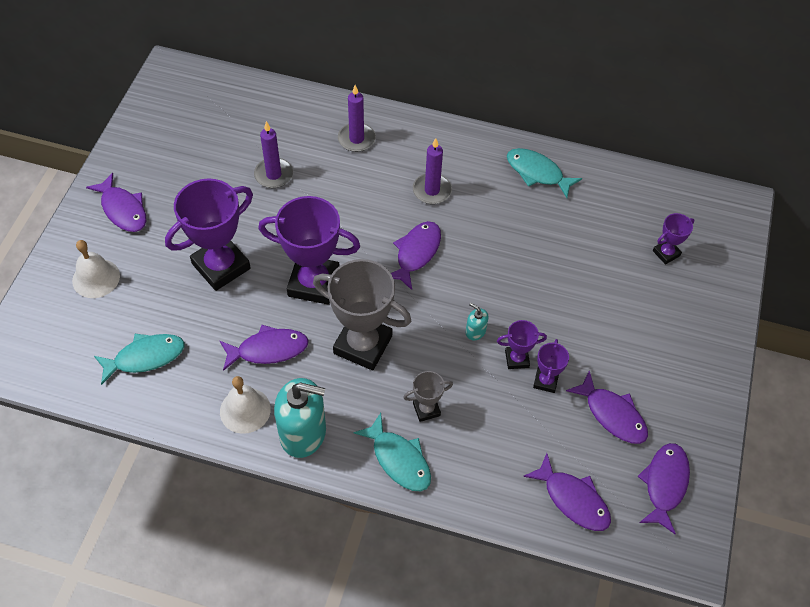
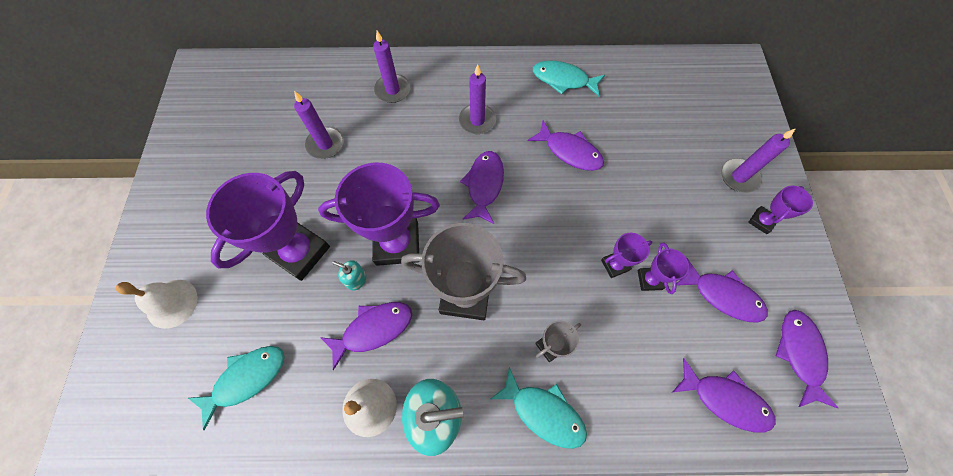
camera: 15 degrees left, 10 degrees up
(123, 209) = (183, 220): purple fish -> purple fish (570, 151)
(475, 331) = (566, 248): turquoise soap dispenser -> turquoise soap dispenser (356, 279)
(666, 253) = (701, 124): purple trophy -> purple trophy (761, 221)
(682, 314) = (738, 177): none -> purple candle

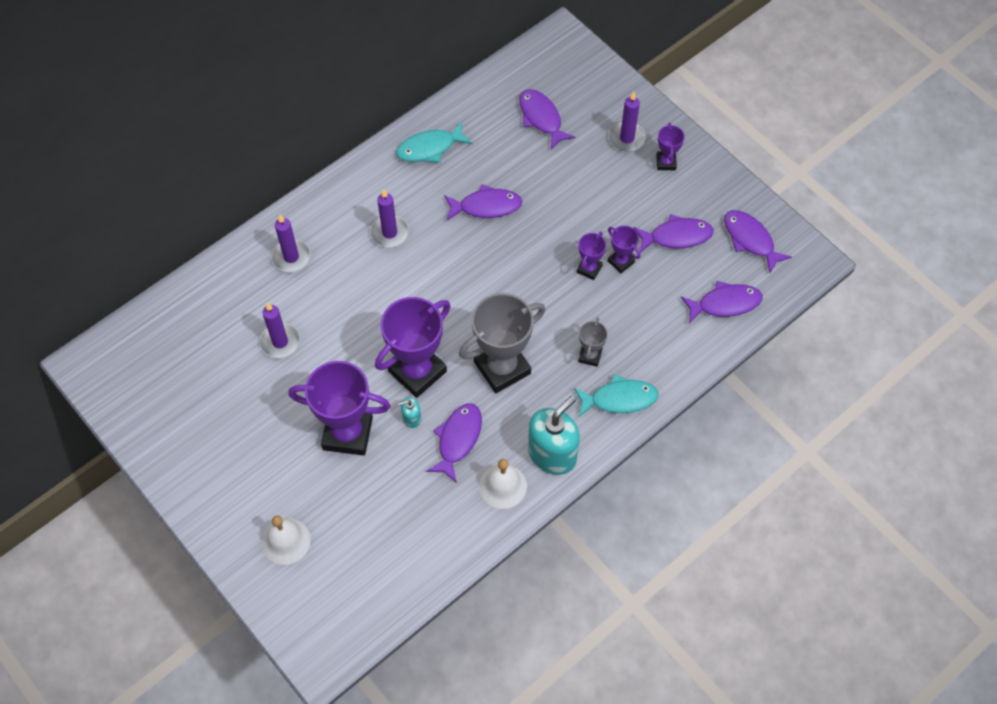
camera: 40 degrees left, 5 degrees down
(246, 379) = (399, 538): turquoise fish -> none
(300, 252) = (347, 433): purple trophy -> purple trophy turned 75 degrees counterclockwise
(484, 185) = (443, 280): purple fish -> purple fish (541, 118)

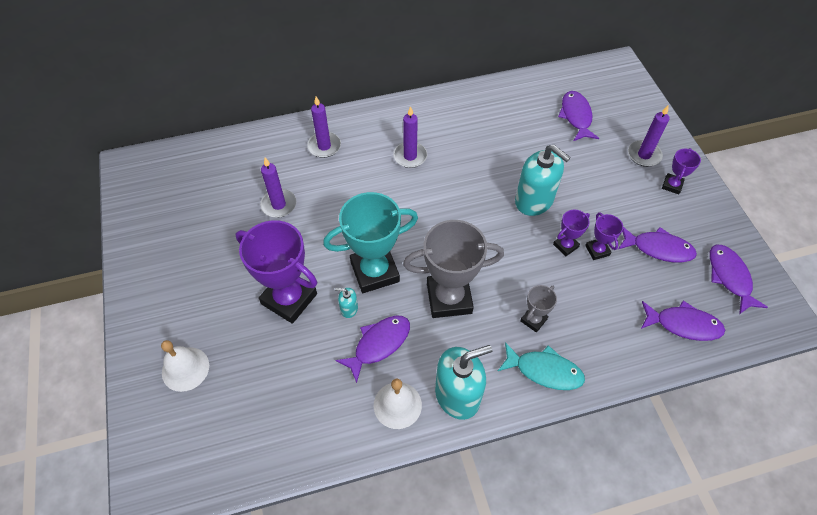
camera: 25 degrees right, 5 degrees down
(417, 371) = (375, 272): purple trophy -> turquoise trophy
(429, 148) = (474, 107): turquoise fish -> none
(486, 206) = (499, 165): purple fish -> none
(539, 232) = (534, 200): none -> turquoise soap dispenser

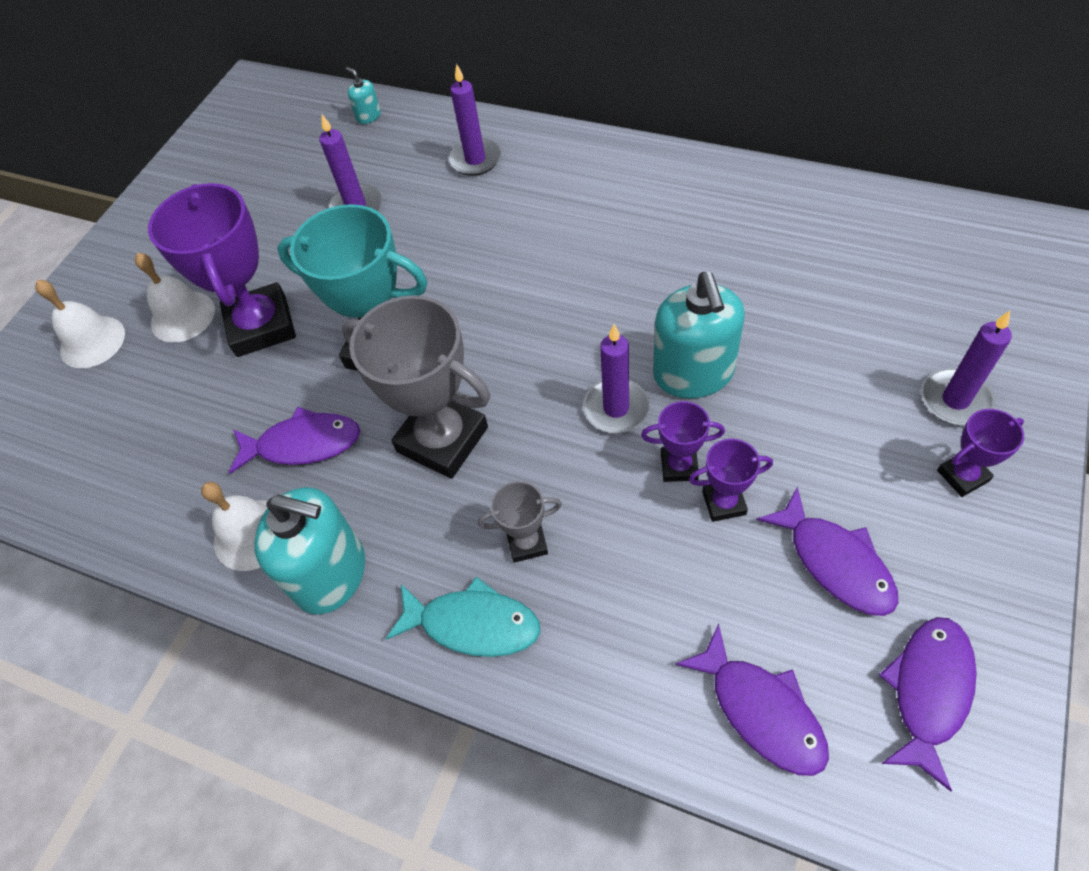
camera: 45 degrees right, 0 degrees up
(232, 321) = (182, 316): none -> white bell
(349, 309) = (312, 378): turquoise soap dispenser -> turquoise soap dispenser (368, 116)
(410, 156) = (572, 223): purple candle -> purple candle (616, 408)
(544, 370) = (473, 624): turquoise fish -> turquoise fish turned 45 degrees counterclockwise
(576, 116) = (886, 282): purple fish -> none
(597, 250) = (724, 503): purple trophy -> purple trophy turned 60 degrees clockwise

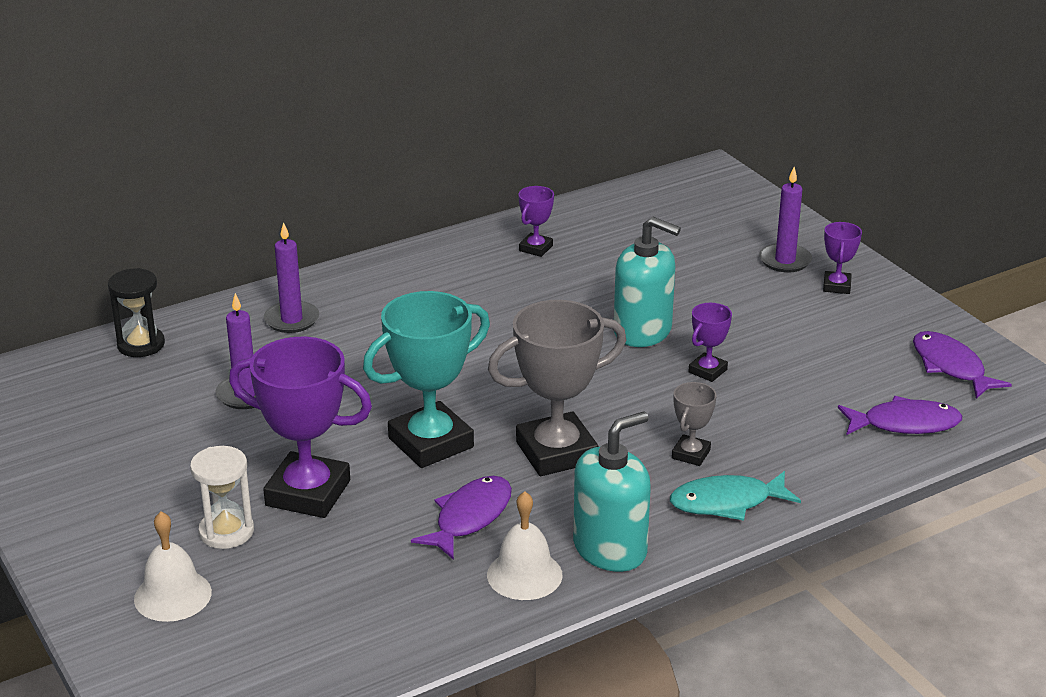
camera: 60 degrees left, 25 degrees down
(182, 316) = (226, 532): white bell -> white hourglass
(368, 116) = (141, 345): turquoise soap dispenser -> black hourglass
(473, 624) = (727, 502): turquoise fish -> turquoise fish turned 150 degrees counterclockwise
(616, 408) = (629, 372): purple candle -> none
(724, 503) = (755, 369): purple trophy -> purple trophy (535, 248)
(835, 562) = (841, 353): purple fish -> none

